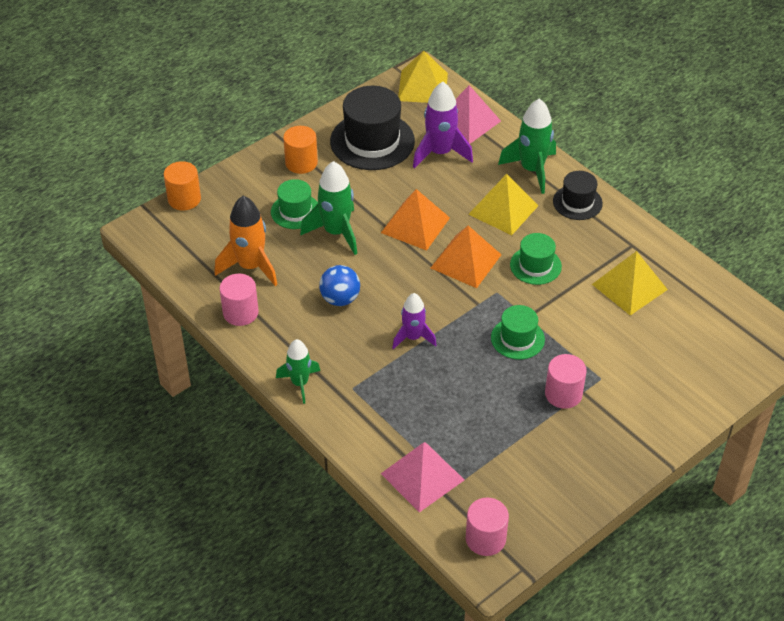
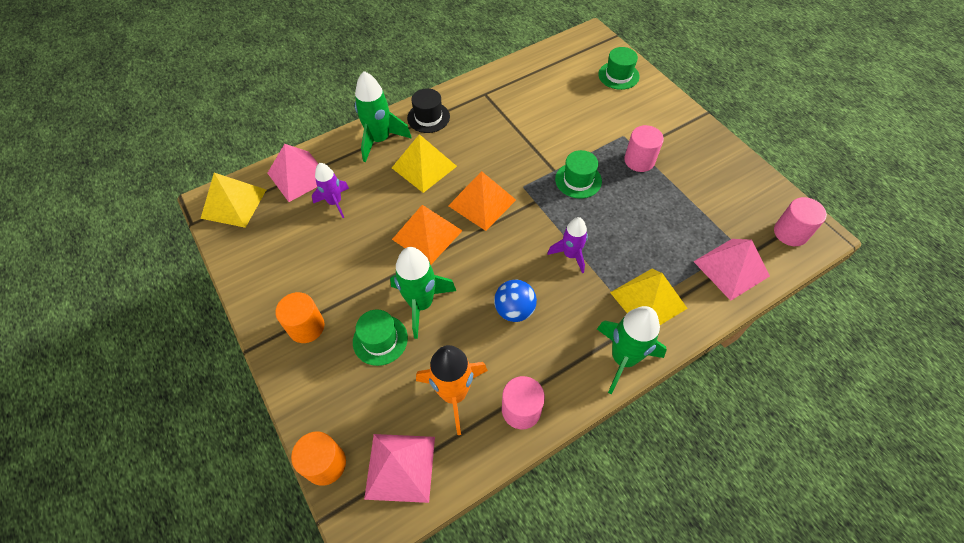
camera: 80 degrees left, 10 degrees up
(185, 242) = (400, 467): none -> pink pyramid
(300, 383) = (623, 358): green rocket -> green rocket, size x1.54
(372, 141) = (297, 256): black hat -> none
(440, 153) = (335, 202): purple rocket -> purple rocket, size x0.65
(535, 265) = (496, 155): green hat -> green hat (618, 75)
(629, 287) = (529, 103): yellow pyramid -> yellow pyramid (648, 300)

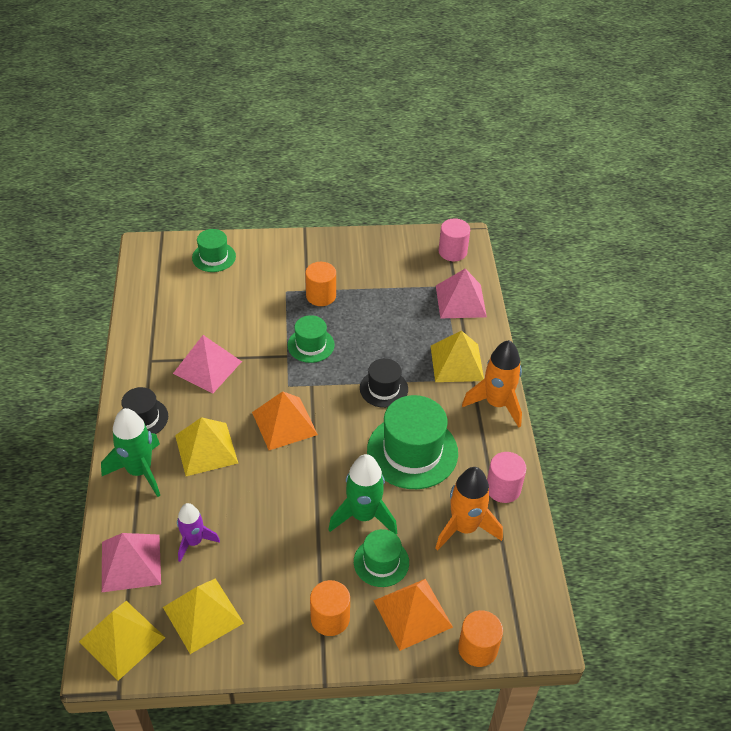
camera: 65 degrees left, 10 degrees down
(273, 240) = (203, 615): none -> yellow pyramid
(400, 467) = (508, 592): pink pyramid -> pink pyramid (207, 367)
(427, 234) = (290, 480): orange pyramid -> orange pyramid (412, 613)
(514, 310) = (412, 451): blue ball -> green hat
(570, 255) = (384, 388): purple rocket -> black hat
(623, 358) = (496, 404): green rocket -> orange rocket
(639, 160) = (321, 296): pink cylinder -> orange cylinder

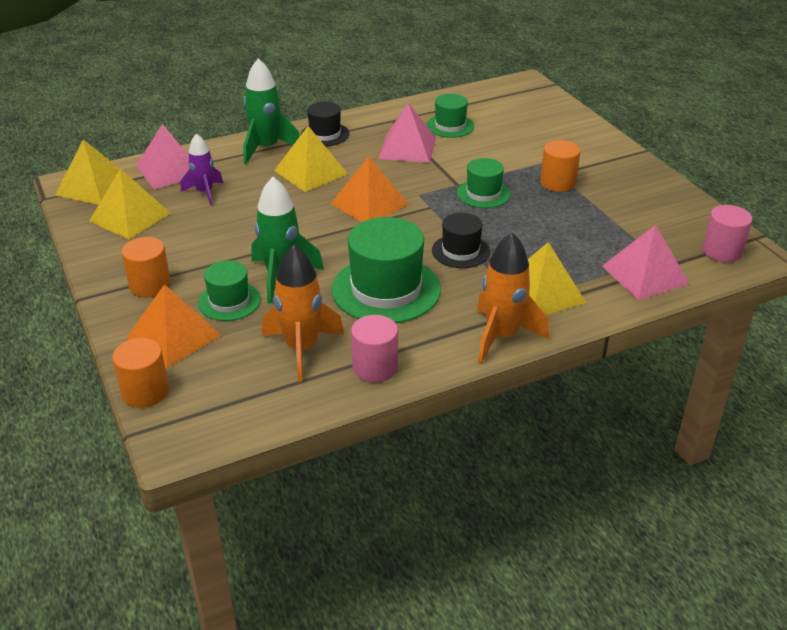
camera: 70 degrees right, 10 degrees down
(214, 257) = (549, 115): green hat -> green hat (450, 126)

